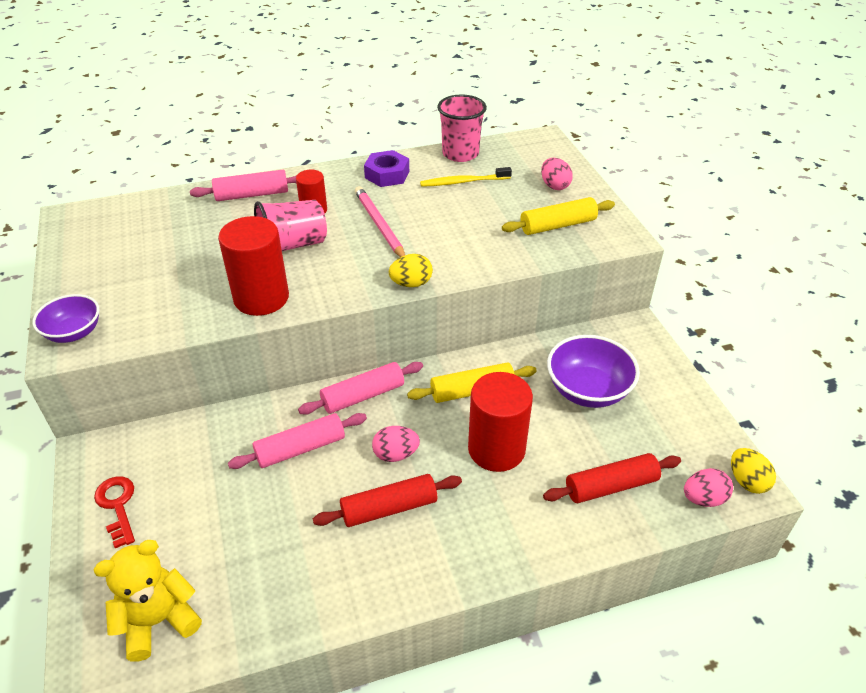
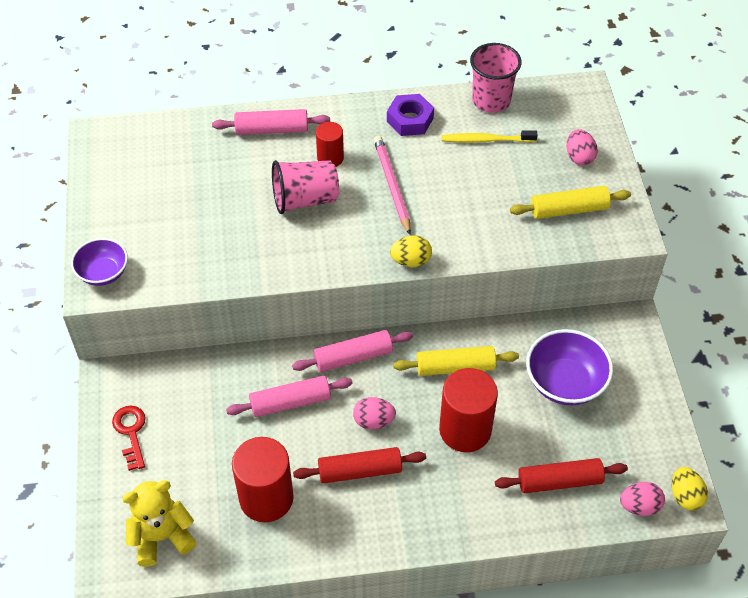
camera: 10 degrees right, 10 degrees up
(261, 298) = (270, 258): red cylinder -> red cylinder (266, 498)

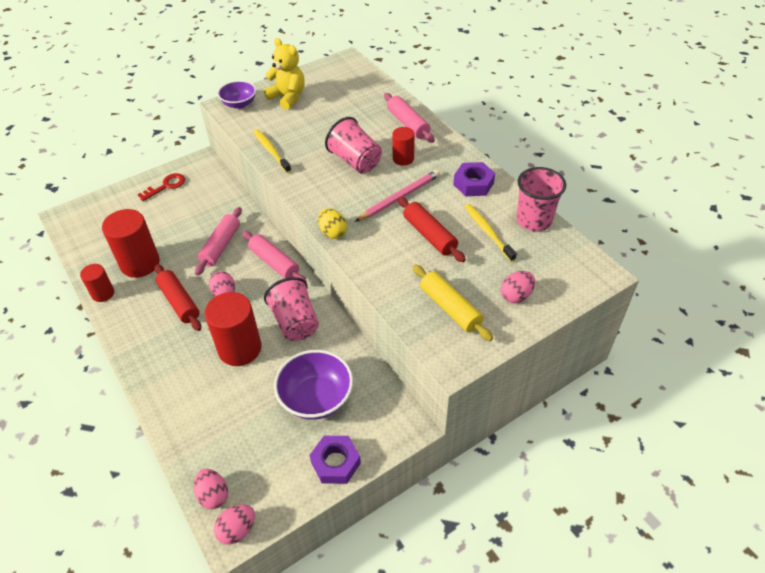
camera: 65 degrees right, 5 degrees down
(162, 537) = (96, 228): yellow teddy bear -> yellow teddy bear (288, 97)
(228, 270) = (271, 151): none -> yellow toothbrush
(290, 402) = (221, 246): pink rolling pin -> pink rolling pin turned 60 degrees clockwise
(295, 552) = (103, 293): none -> red cylinder
(455, 367) = (295, 322): yellow rolling pin -> pink cup
(559, 481) = (216, 427): red rolling pin -> red rolling pin (429, 235)
(647, 392) = (336, 463): none -> purple nut
(685, 496) = (237, 530): yellow egg -> pink egg

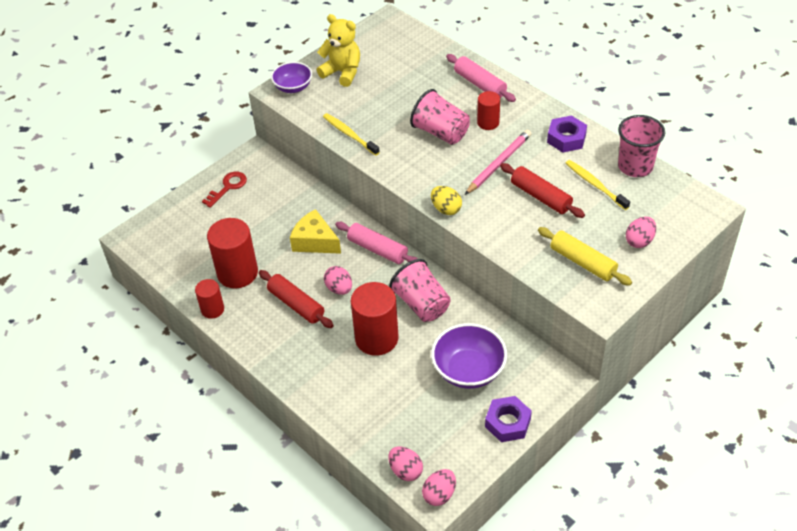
camera: 10 degrees left, 0 degrees up
(221, 246) = (315, 241): pink rolling pin -> yellow cheese

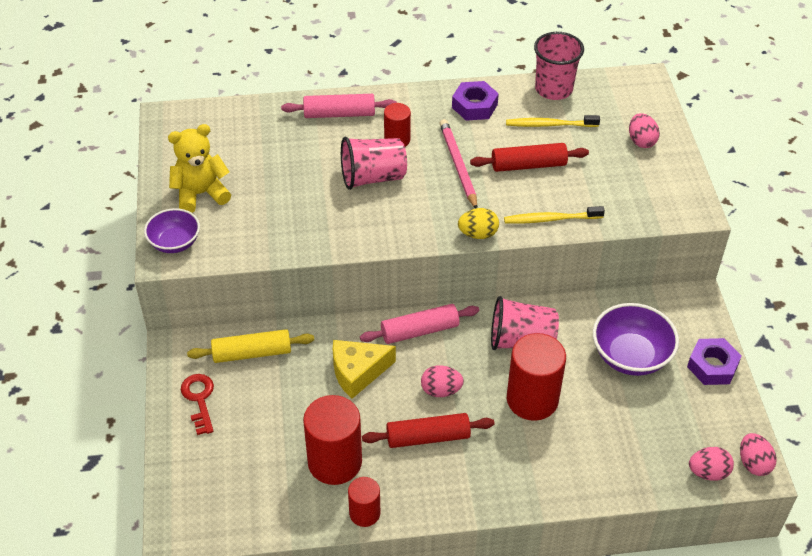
camera: 55 degrees left, 0 degrees up
(349, 134) = (298, 241): yellow toothbrush -> yellow toothbrush (550, 219)
(583, 262) = (632, 188): yellow rolling pin -> yellow rolling pin (252, 353)

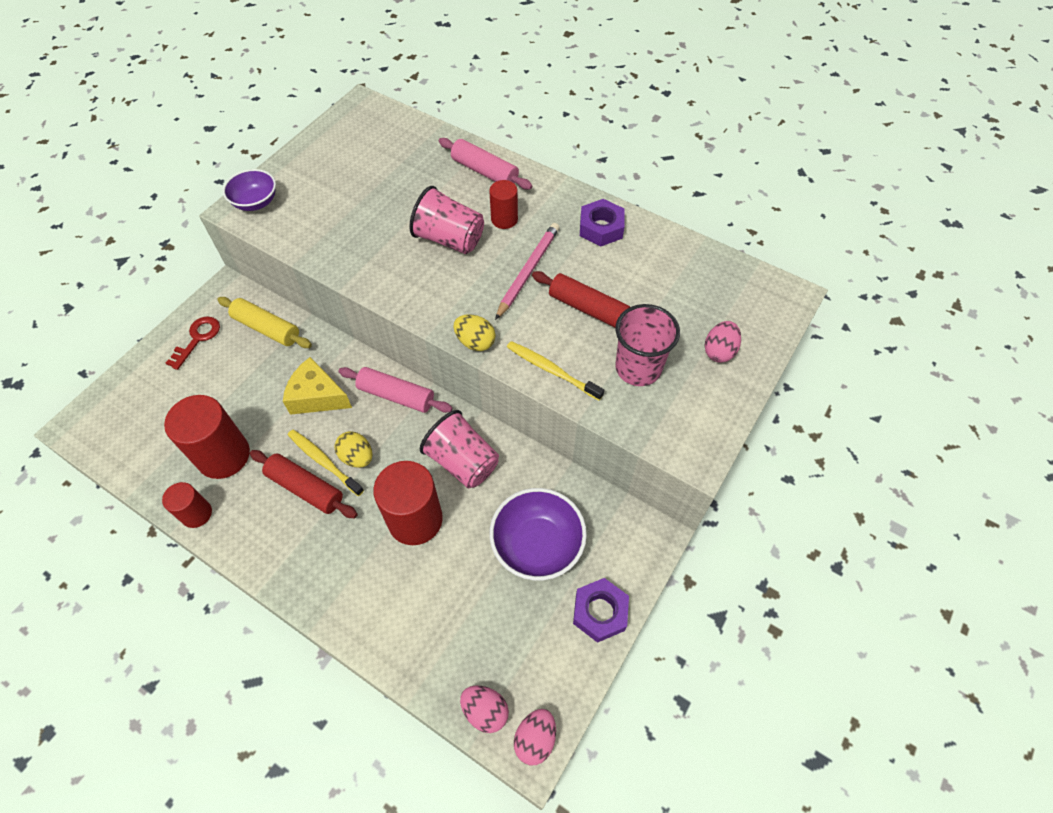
camera: 40 degrees right, 10 degrees up
(200, 194) = (315, 176): yellow teddy bear -> none
(441, 390) = (357, 457): pink egg -> yellow egg
(549, 125) = (648, 283): yellow toothbrush -> yellow toothbrush (323, 461)
(553, 89) = (689, 253): pink cup -> pink cup (638, 368)

